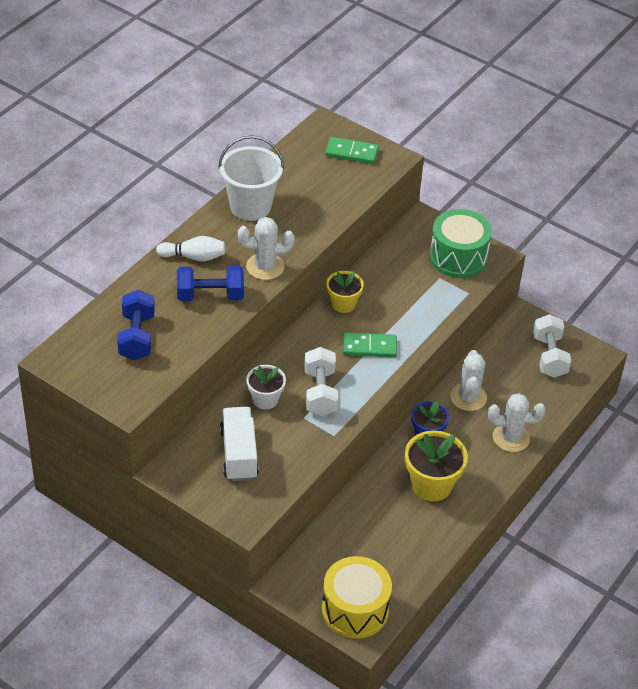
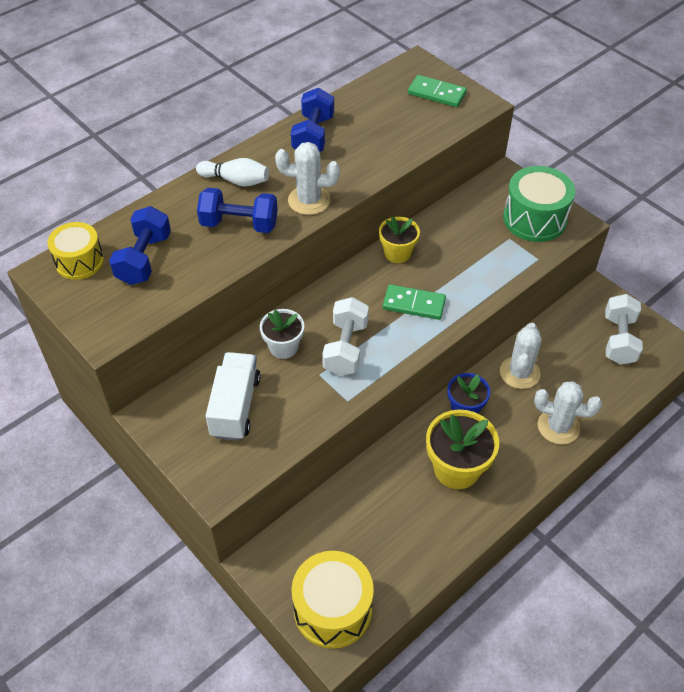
camera: 15 degrees right, 5 degrees up
(80, 346) = (79, 261): none -> yellow drum
(250, 206) = (313, 136): white bucket -> blue dumbbell

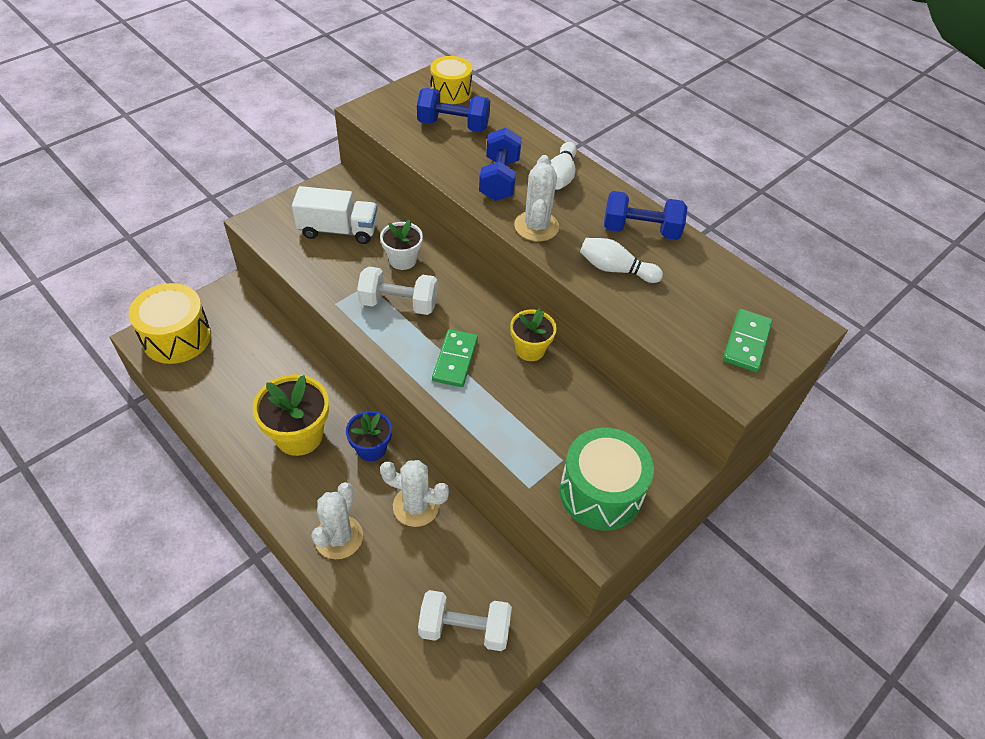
camera: 85 degrees right, 0 degrees up
(363, 155) = (615, 269): none -> white bowling pin

